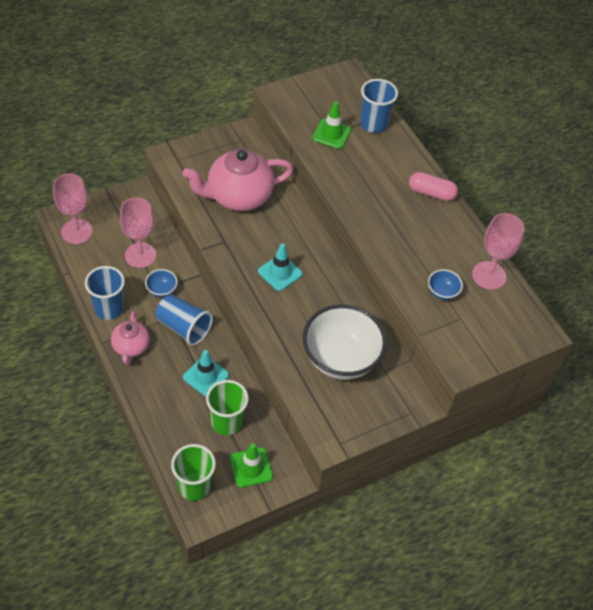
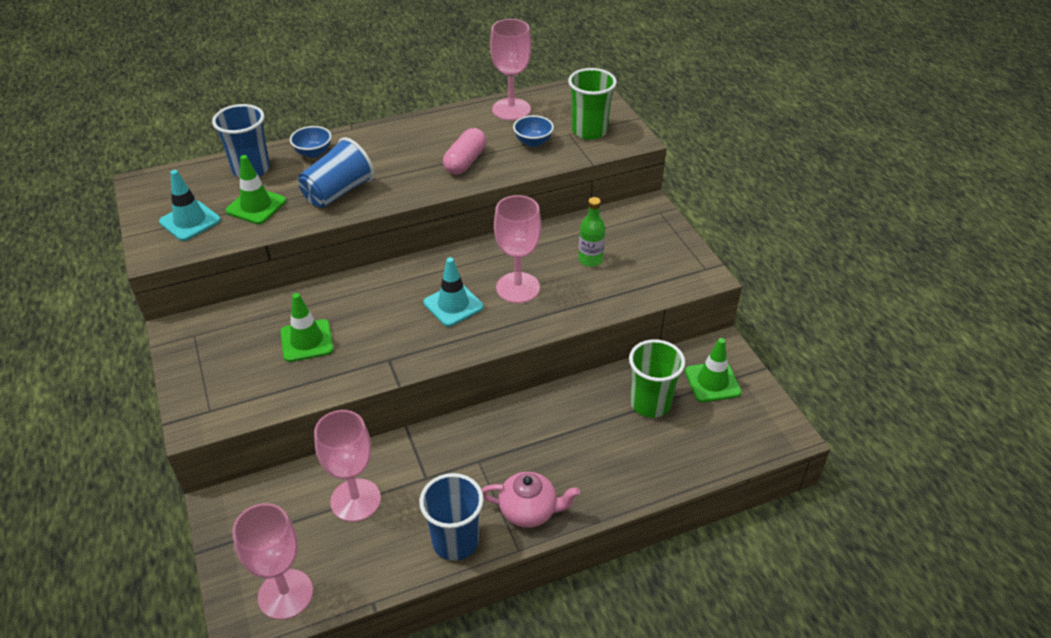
camera: 80 degrees left, 10 degrees down
(162, 290) = (428, 472): blue bowl -> blue bowl (313, 153)
(183, 327) = (498, 447): blue cup -> blue cup (338, 192)
(194, 486) = (746, 439): green cup -> green cup (589, 131)
(205, 376) = (580, 423): turquoise traffic cone -> turquoise traffic cone (190, 221)
(238, 196) = (307, 341): pink teapot -> green traffic cone
(302, 311) = (518, 288): none -> pink goblet
(340, 359) = (590, 260): white bowl -> green bottle
(431, 193) = (382, 135): pink capsule -> pink capsule (465, 161)

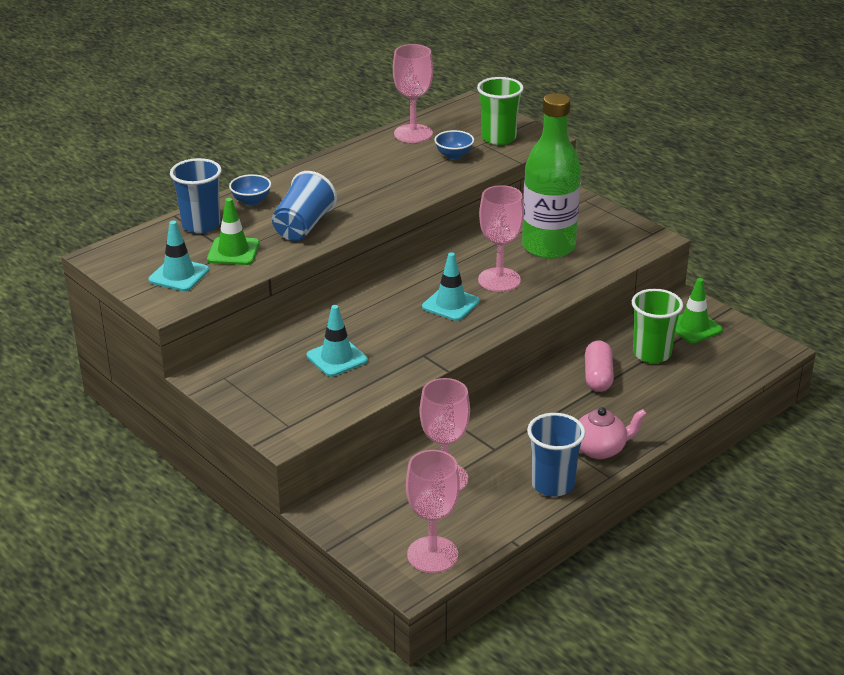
camera: 20 degrees left, 10 degrees down
(307, 341) = (337, 358): green traffic cone -> turquoise traffic cone
(465, 161) = (403, 181): pink capsule -> pink capsule (598, 376)
(590, 260) = (548, 247): green bottle -> green bottle, size x2.26

